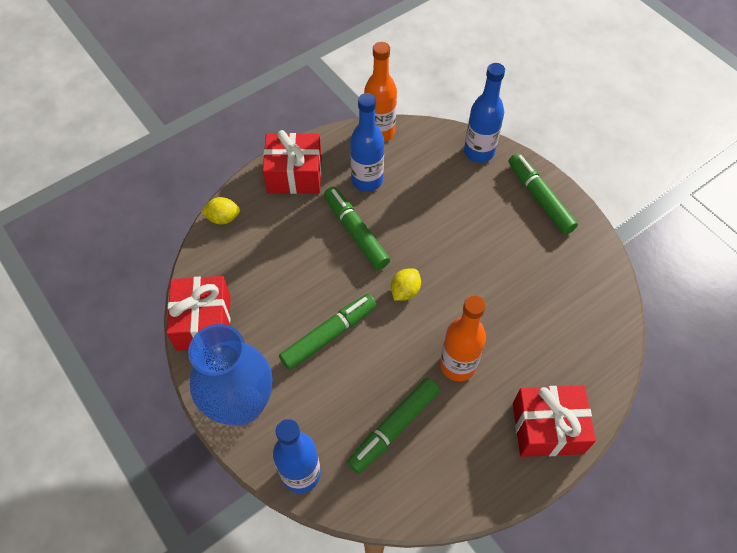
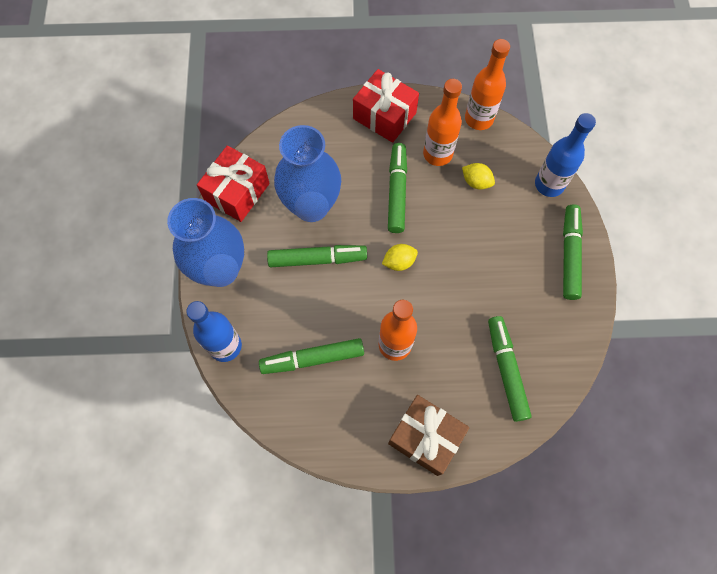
camera: 35 degrees right, 10 degrees up
(223, 218) = (306, 119): yellow lemon -> yellow lemon (476, 182)
(287, 291) = (311, 206): none -> blue vase
(367, 180) = (437, 154): blue bottle -> orange bottle
(547, 428) = (425, 438): red gift -> brown gift
(566, 323) = (506, 370): none -> green marker

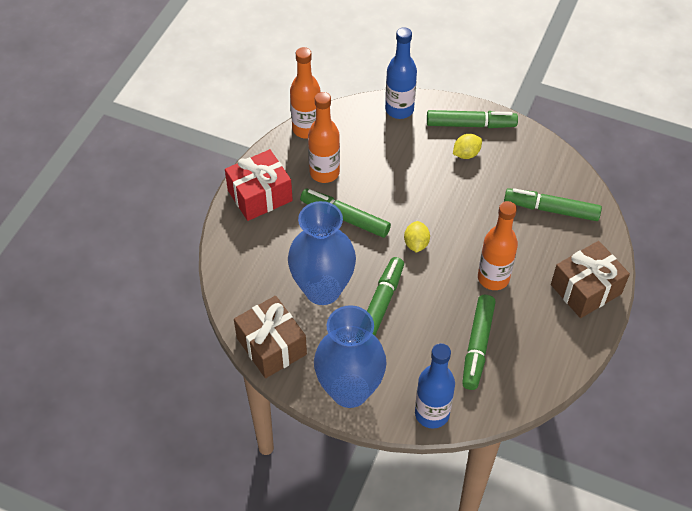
camera: 65 degrees left, 15 degrees down
(237, 192) = (271, 346): red gift -> brown gift
(476, 182) = (368, 157): yellow lemon -> yellow lemon (466, 154)
(569, 255) = (471, 125): green marker -> green marker turned 150 degrees clockwise

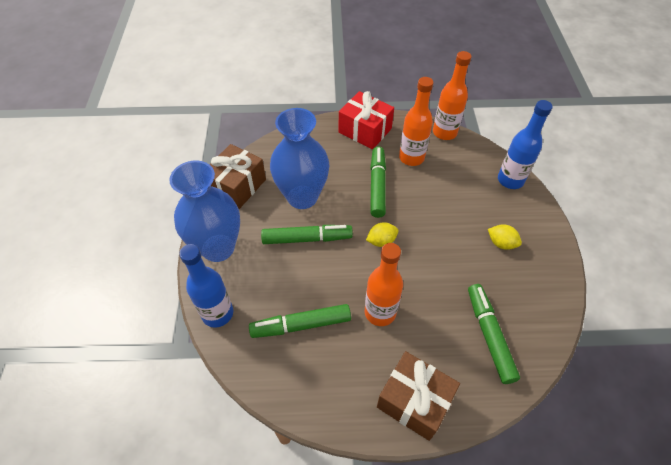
camera: 65 degrees right, 0 degrees up
(471, 125) = (536, 235): green marker -> none

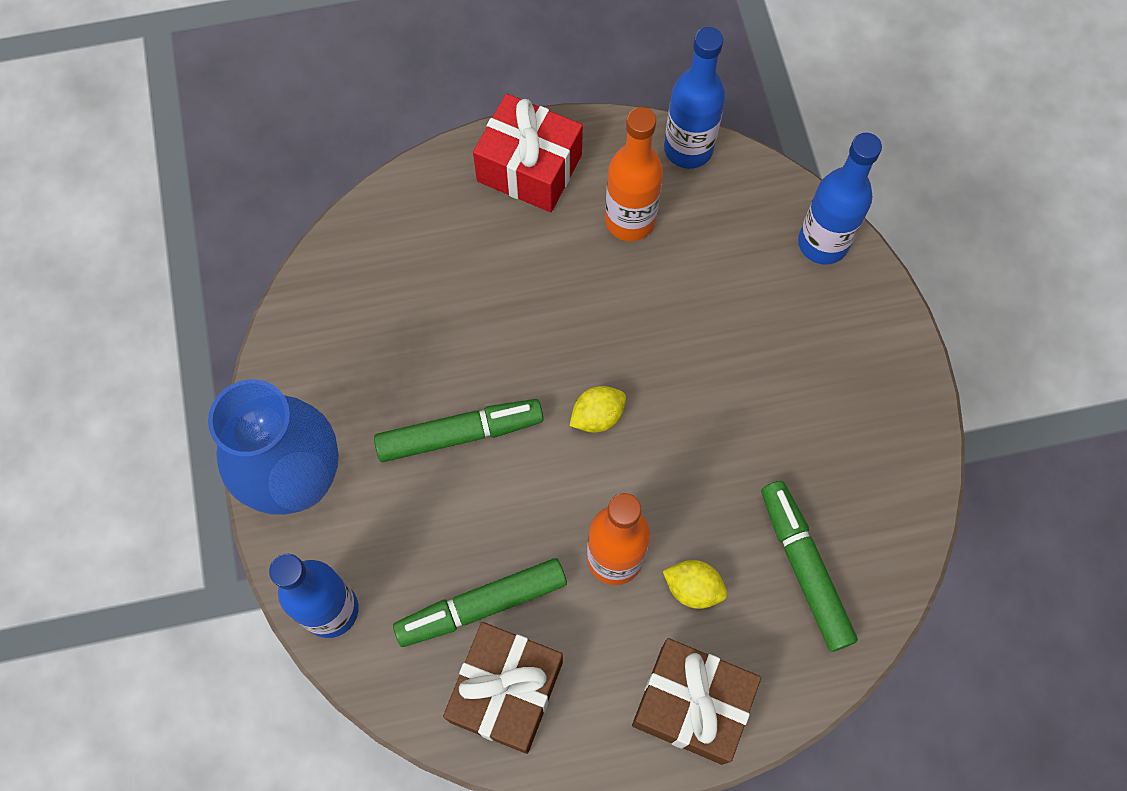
camera: 10 degrees left, 15 degrees up
(237, 186) = (302, 341): brown gift -> brown gift (506, 691)
(302, 197) = (433, 345): blue vase -> none
(377, 185) = (573, 296): green marker -> none
(444, 133) = (688, 149): orange bottle -> blue bottle
(501, 243) = (814, 384): yellow lemon -> yellow lemon (693, 588)

